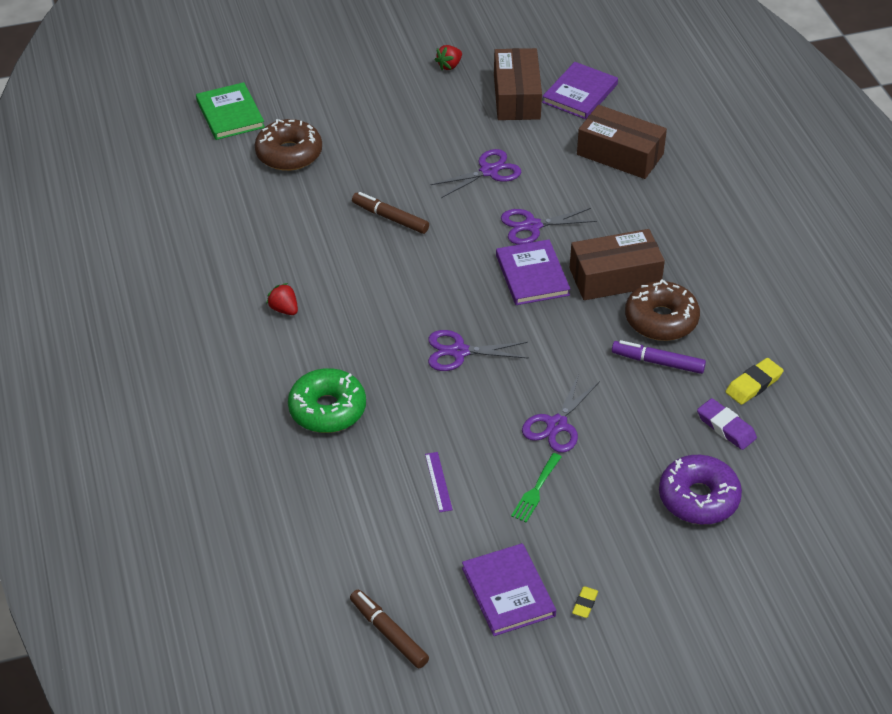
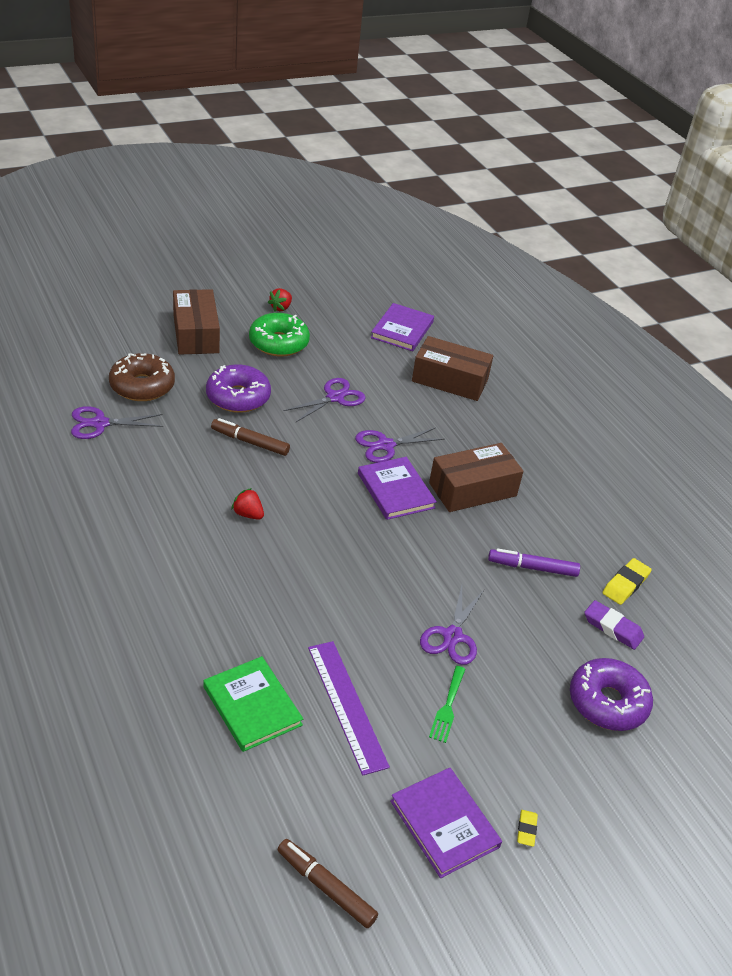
camera: 15 degrees left, 5 degrees down
(230, 114) = (79, 351): green book -> green book (252, 706)
(284, 309) = (157, 534): red strawberry -> red strawberry (248, 514)
(327, 409) = (218, 635): green donut -> green donut (278, 343)
(386, 168) = (238, 397): none -> purple donut
(438, 482) = (346, 705): purple ruler -> purple ruler, size x2.02
(459, 352) = (341, 568): purple scissors -> purple scissors (100, 424)
(516, 97) = (347, 333): brown box -> brown box (196, 334)
(661, 320) = (525, 527): brown donut -> none

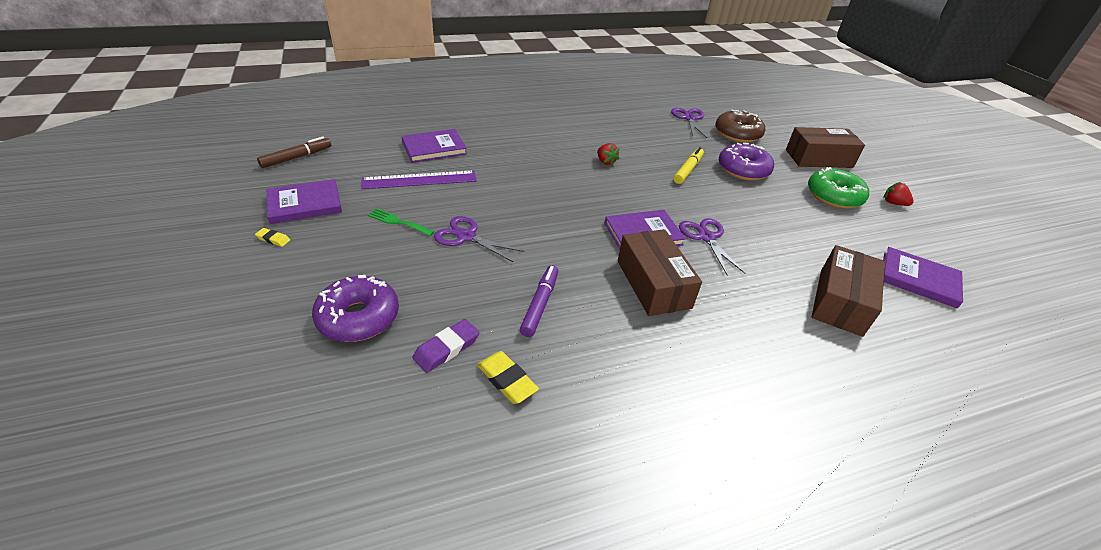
camera: 100 degrees right, 0 degrees up
(248, 514) = (605, 162): red strawberry -> red strawberry turned 105 degrees clockwise
(250, 442) = (688, 170): brown marker -> yellow marker
(252, 706) = (434, 148): green book -> purple book
(335, 397) = (766, 217): purple scissors -> none

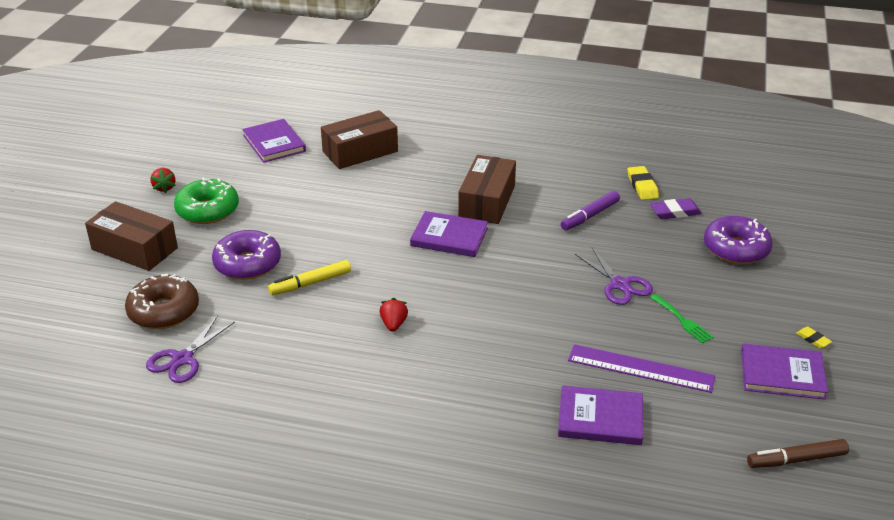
camera: 145 degrees left, 5 degrees down
(706, 237) = (395, 217): purple scissors -> none

